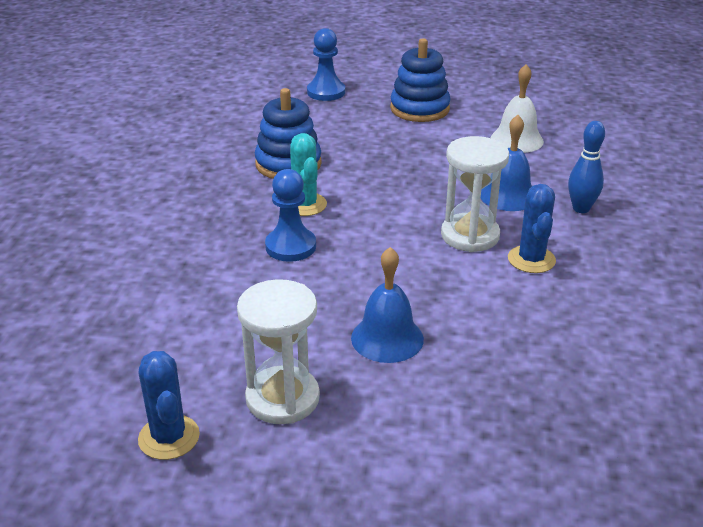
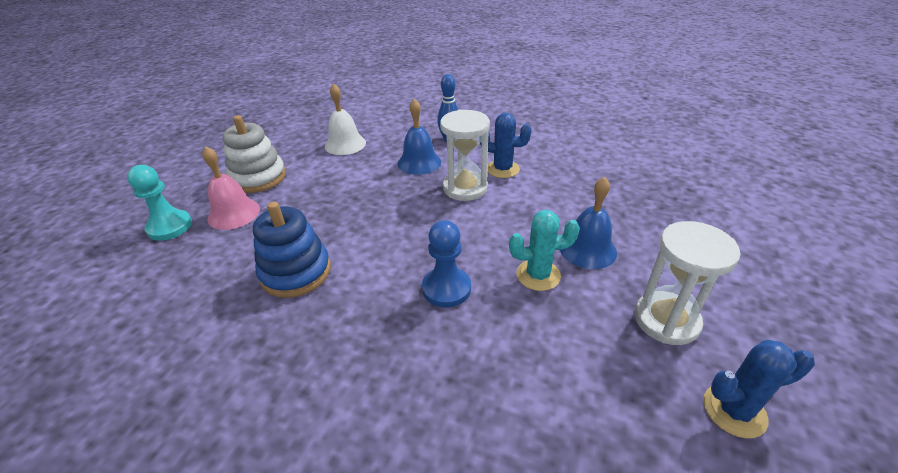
camera: 75 degrees left, 5 degrees up
(305, 205) = (379, 270): turquoise cactus -> turquoise cactus (538, 275)
(326, 92) = (170, 227): blue pawn -> turquoise pawn
(356, 114) = (234, 213): none -> pink bell
(419, 109) = (258, 178): blue stacking toy -> white stacking toy

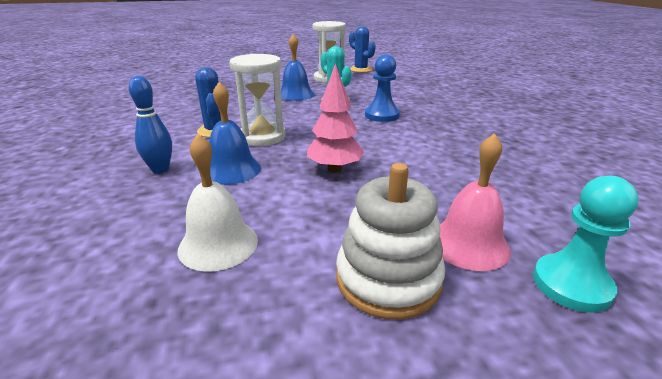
camera: 125 degrees left, 10 degrees down
(296, 272) = (456, 162): blue stacking toy -> none
(368, 202) = (334, 169): none -> pink tree

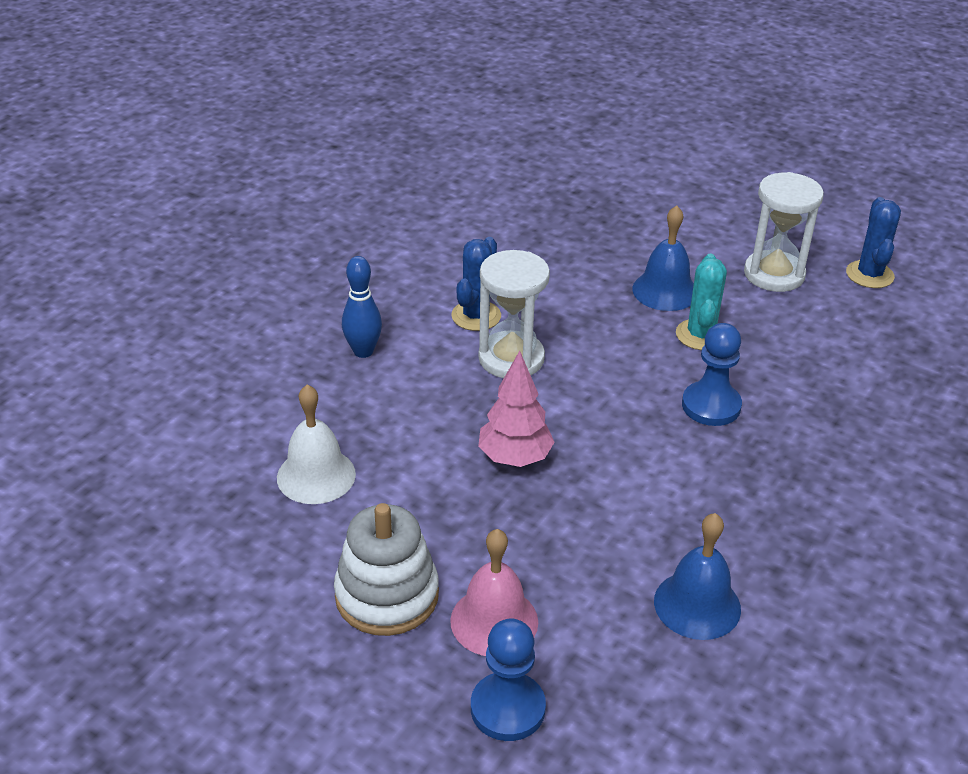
camera: 45 degrees right, 10 degrees up
(231, 170) = (421, 393): blue bell -> blue bell (697, 605)
(571, 284) = (507, 708): turquoise pawn -> blue pawn

